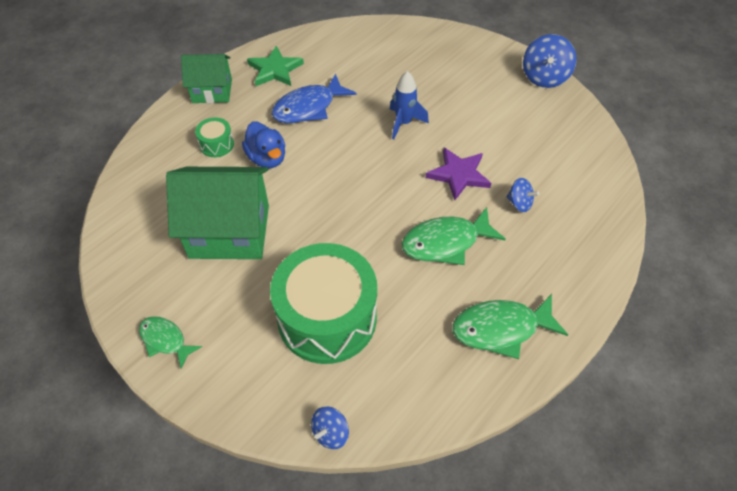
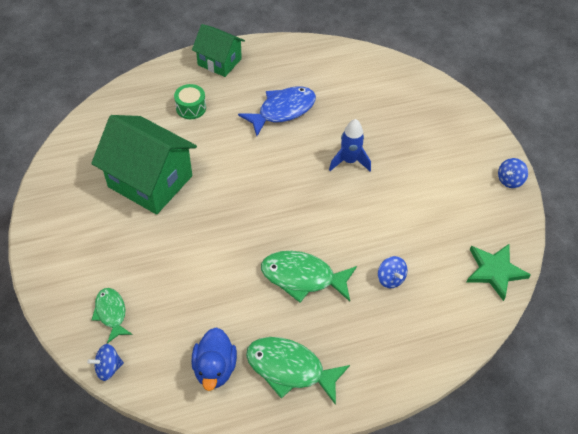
camera: 30 degrees right, 0 degrees up
(165, 340) = (51, 238): green fish -> green fish (111, 313)
(267, 158) = (219, 137): blue duck -> blue duck (215, 368)
(275, 70) = (281, 66): green star -> green star (495, 271)
(308, 107) = (283, 111): blue fish -> blue fish turned 150 degrees clockwise
(327, 318) = (169, 284): green drum -> none
(458, 175) = (359, 228): purple star -> none
(544, 77) = (509, 180): blue spinning top -> blue spinning top, size x0.58

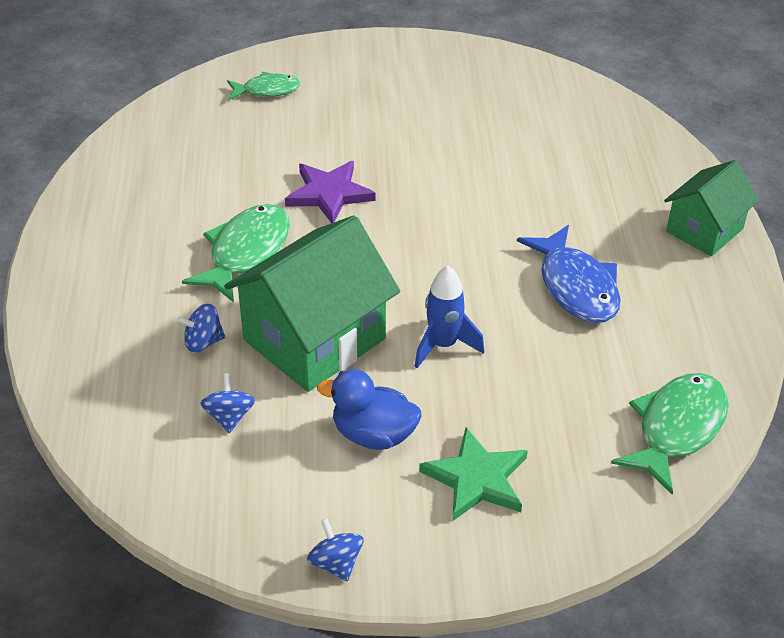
camera: 105 degrees right, 10 degrees down
(108, 368) = (198, 84): blue spinning top -> blue spinning top (229, 416)
(150, 181) = (461, 135): green house -> green house (314, 339)
(191, 108) = (599, 187): green drum -> none
(215, 368) = (155, 158): blue duck -> blue duck (373, 435)
(230, 243) = (329, 194): none -> purple star
(290, 369) = (120, 218): green fish -> green fish (677, 429)
(495, 271) = (159, 473): green star -> green star (476, 479)

